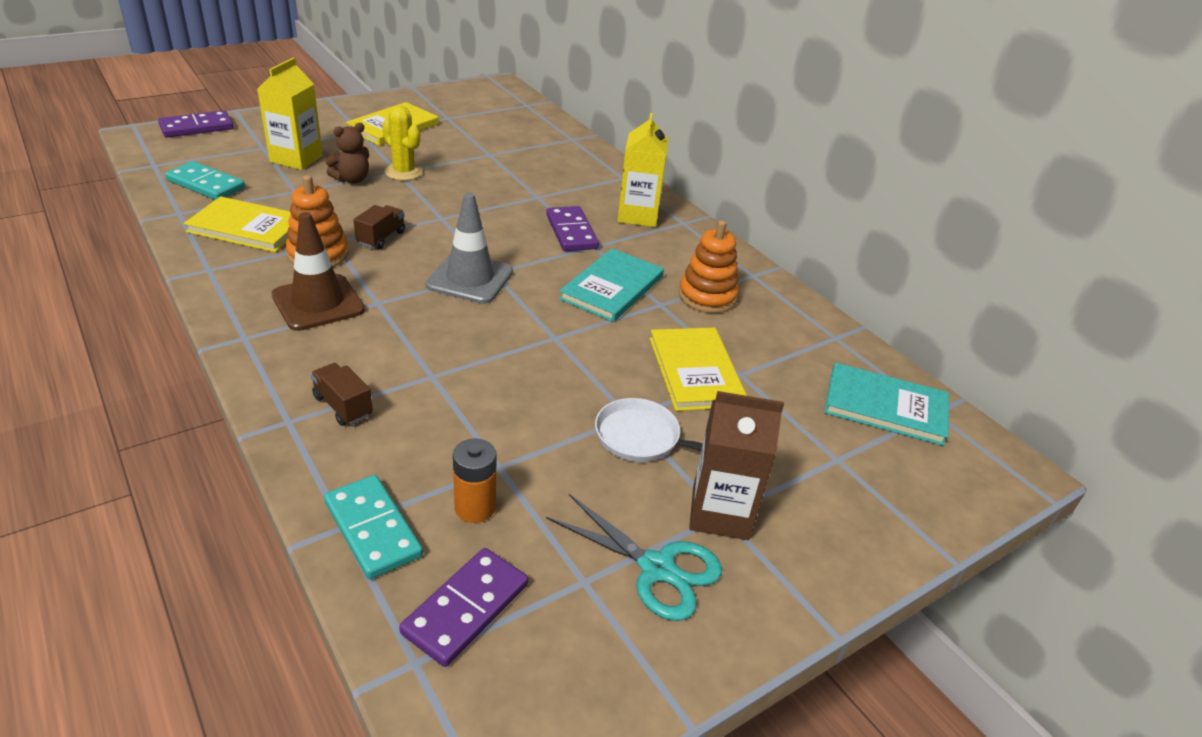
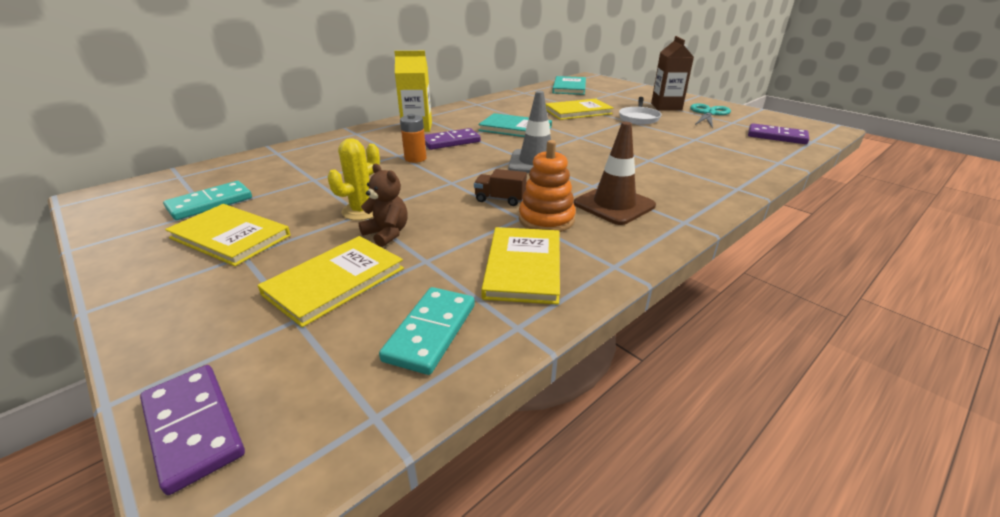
camera: 95 degrees left, 5 degrees down
(296, 159) = (335, 281): yellow carton -> yellow book
(343, 406) = (704, 177): brown truck -> none
(372, 529) = (770, 156): turquoise domino -> turquoise domino (210, 203)
(475, 507) = (726, 140): orange battery -> orange battery (415, 158)
(707, 297) = (507, 111): orange stacking toy -> none

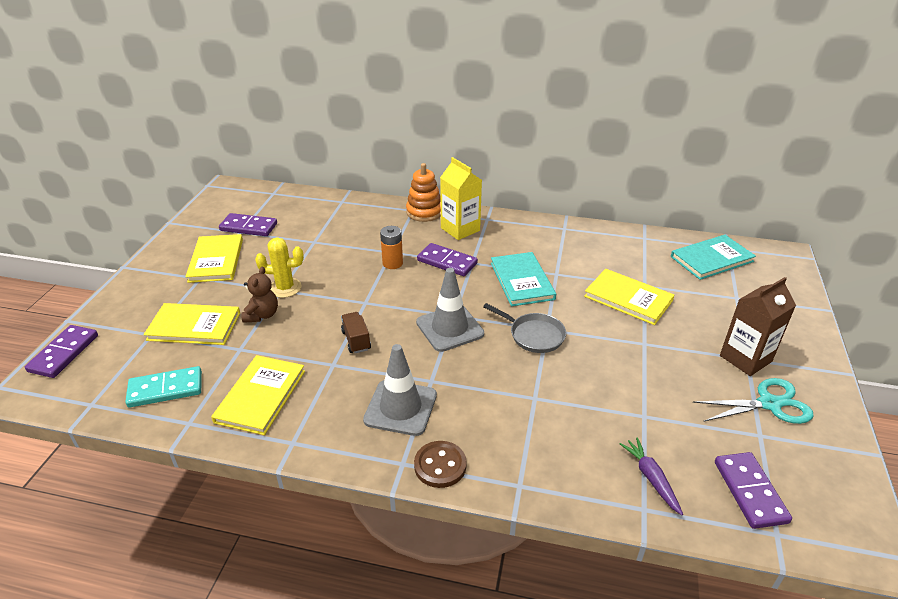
camera: 55 degrees right, 5 degrees up
(210, 203) = (248, 227): turquoise domino -> purple domino
(523, 267) = (260, 396): yellow book -> yellow book turned 45 degrees counterclockwise
(546, 219) = (341, 379): orange stacking toy -> orange stacking toy (424, 212)
(581, 142) = (534, 335): none -> grey pan
(614, 205) = (400, 408): brown traffic cone -> grey traffic cone
(639, 118) = (666, 349): white pan -> none
(698, 208) = (440, 465): none -> brown button
(752, 153) = (651, 478): none -> purple carrot

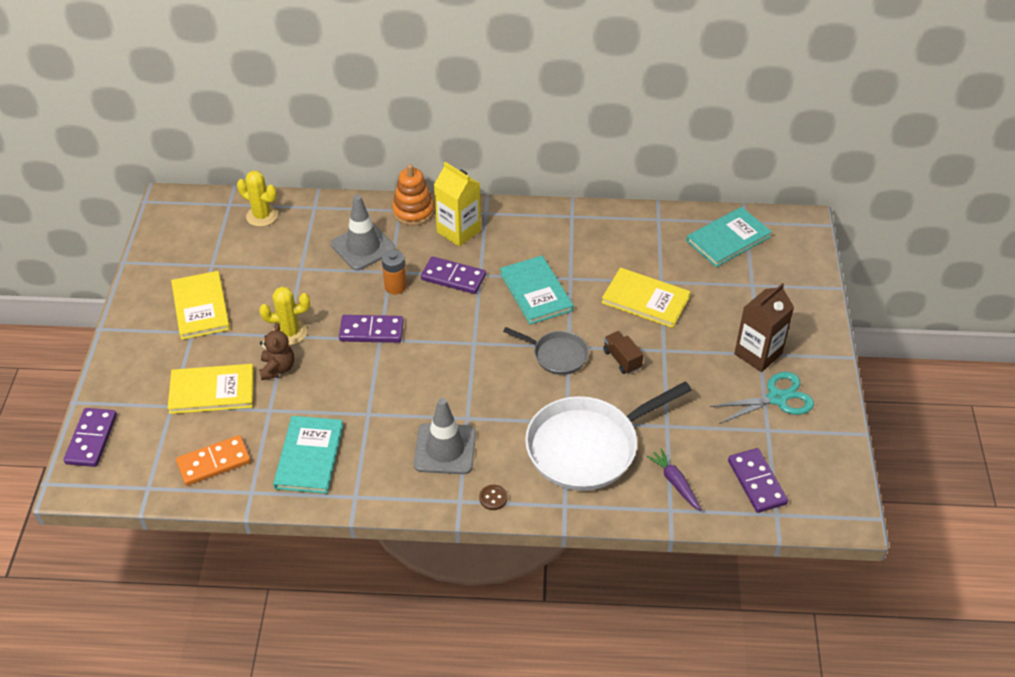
camera: 10 degrees left, 10 degrees up
(165, 389) = (214, 462): turquoise domino -> orange domino
(248, 227) = (219, 257): purple domino -> purple domino (371, 331)
(260, 396) = (309, 456): yellow book -> turquoise book
(296, 203) = (262, 216): none -> yellow cactus
(356, 340) = (383, 384): brown truck -> brown truck (622, 359)
(440, 465) = (493, 498): brown button -> brown button, size x0.61
(450, 328) = (473, 358): grey traffic cone -> grey traffic cone (363, 247)
(554, 426) = (588, 447): none -> white pan

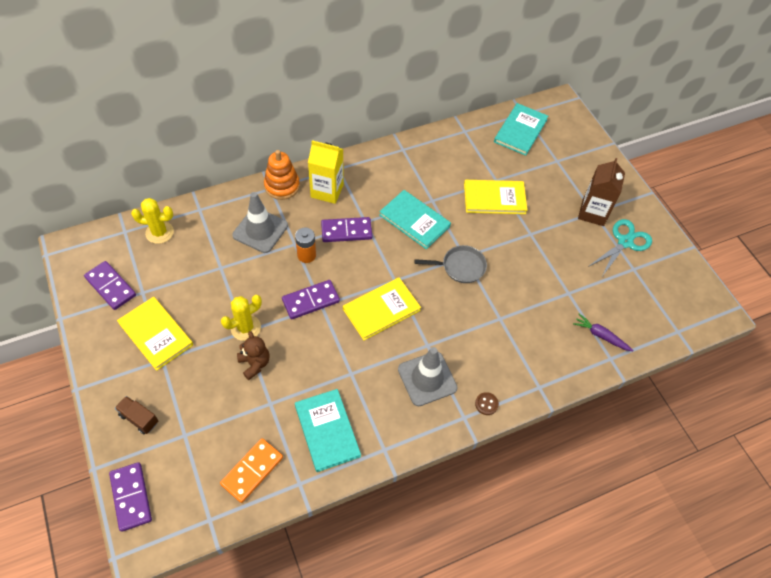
camera: 30 degrees left, 10 degrees up
(212, 391) = (211, 406): yellow book -> yellow book (381, 309)
(588, 447) = (526, 332): white pan -> none
(622, 359) = (507, 252): brown truck -> brown truck (139, 418)
(756, 482) = (651, 312): purple domino -> purple domino (110, 287)

